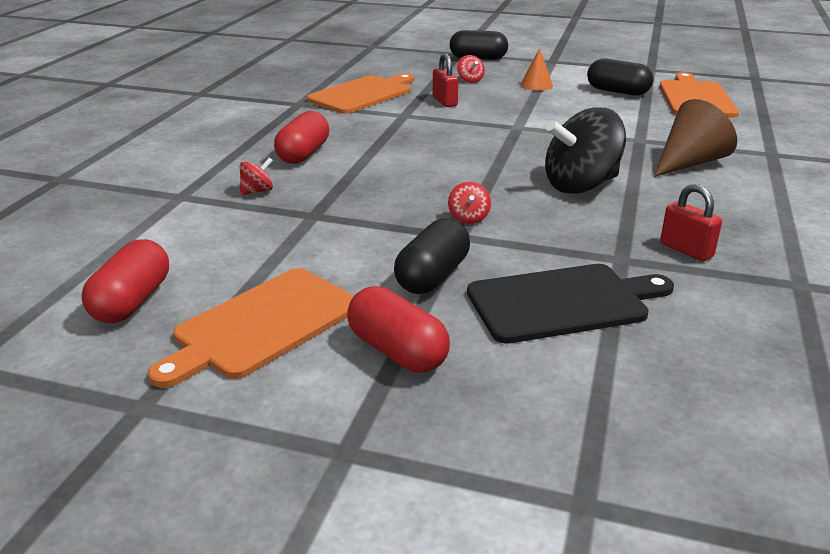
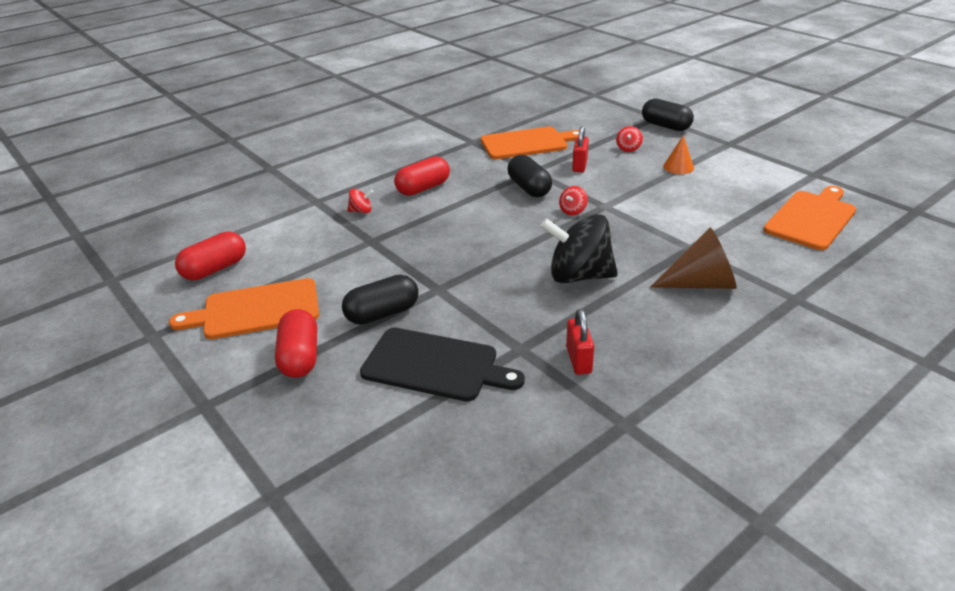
camera: 35 degrees right, 5 degrees up
(468, 218) = (462, 277): red spinning top -> red spinning top (573, 211)
(617, 91) = (743, 192): black capsule -> black capsule (529, 188)

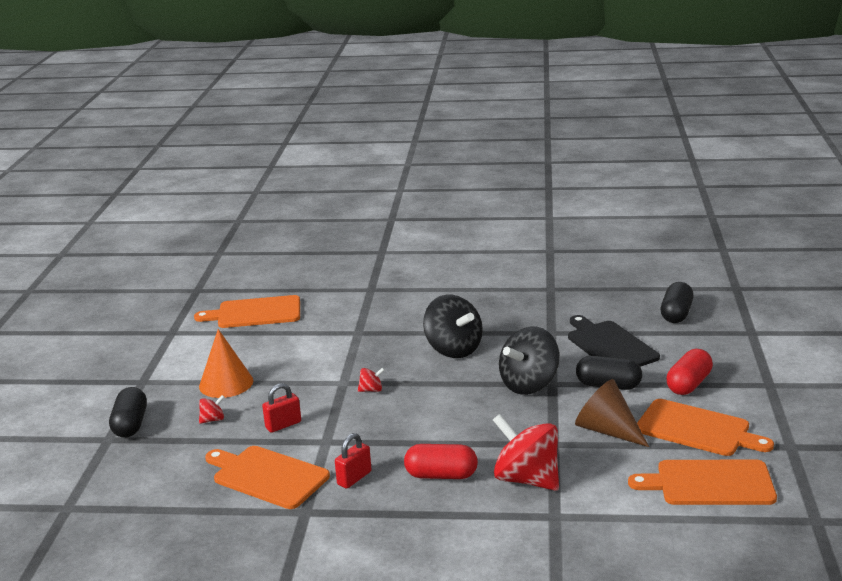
camera: 135 degrees left, 10 degrees down
(215, 269) = (709, 483): red capsule -> orange cutting board
(361, 211) = (527, 479): red spinning top -> red spinning top, size x2.34
(456, 277) = (529, 384): none -> black spinning top
(529, 188) = (362, 426): black capsule -> black capsule (676, 314)
(578, 360) = (529, 315): red padlock -> red padlock (354, 478)
(678, 167) = (226, 383): orange cone -> orange cone, size x1.69
(701, 283) = (398, 315): brown cone -> brown cone (607, 430)

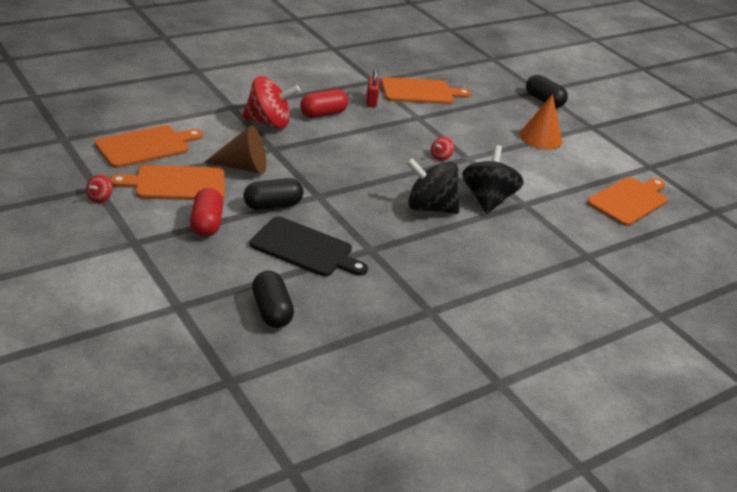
camera: 135 degrees right, 10 degrees up
(213, 420) = (504, 114): red spinning top -> red spinning top (100, 198)
(283, 425) = (458, 120): red padlock -> none
(529, 384) = (334, 190): black spinning top -> black spinning top (487, 200)

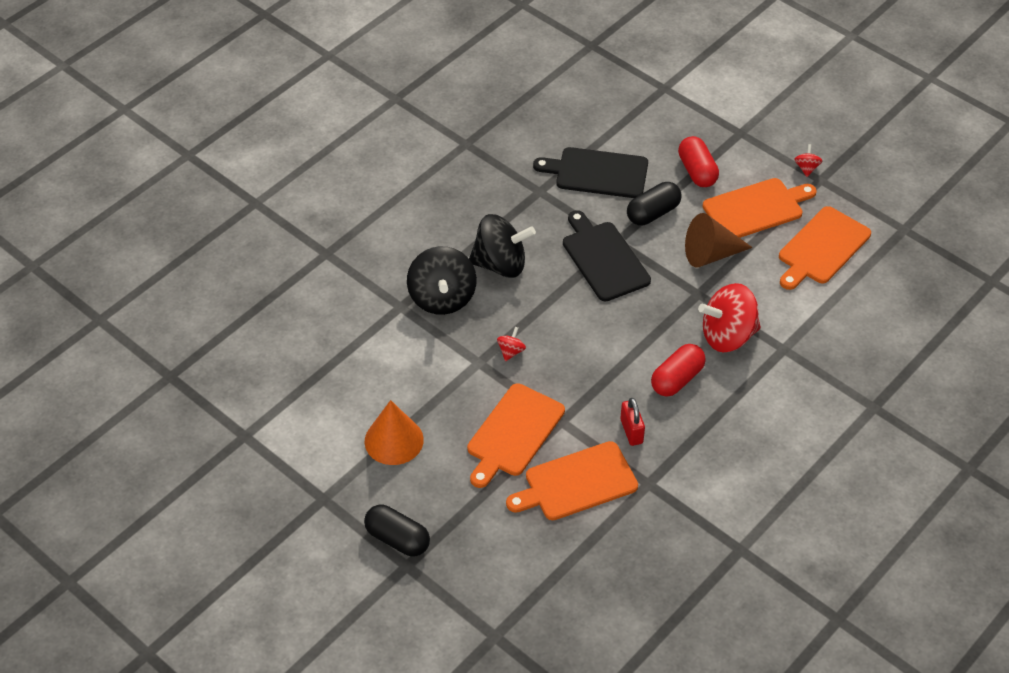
camera: 170 degrees right, 15 degrees up
(271, 311) = (593, 105): black capsule -> none
(337, 188) = (604, 258): none -> black cutting board
(629, 201) = (276, 356): orange cutting board -> orange cutting board (513, 433)

